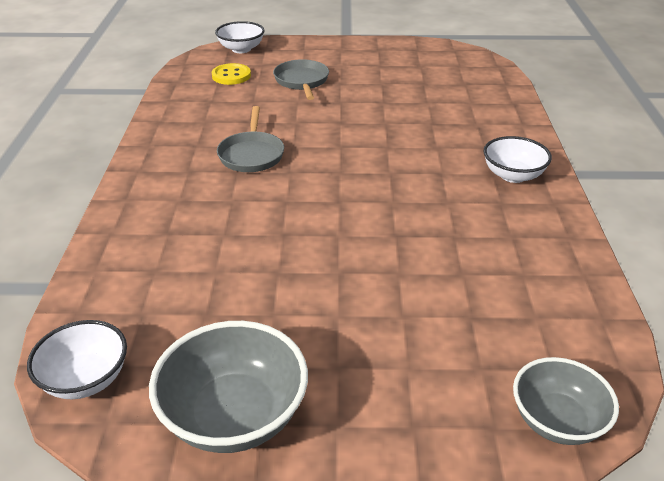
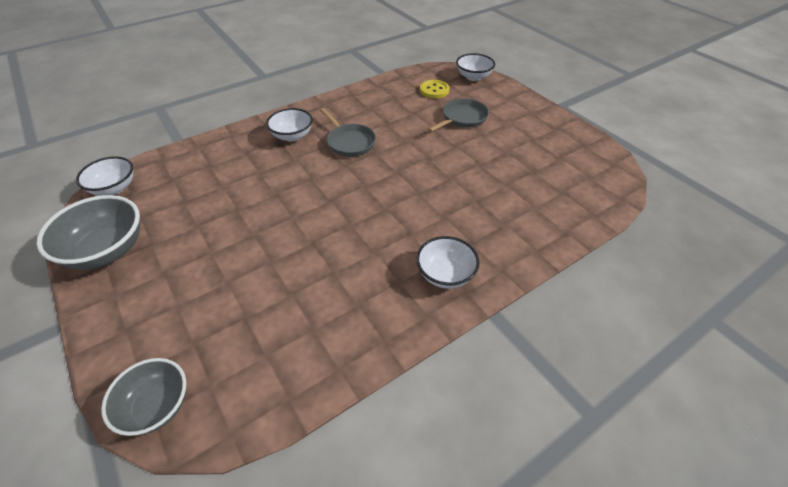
camera: 55 degrees right, 10 degrees up
(183, 187) = (292, 136): none -> white bowl
(251, 154) = (349, 142): grey pan -> grey pan turned 90 degrees counterclockwise

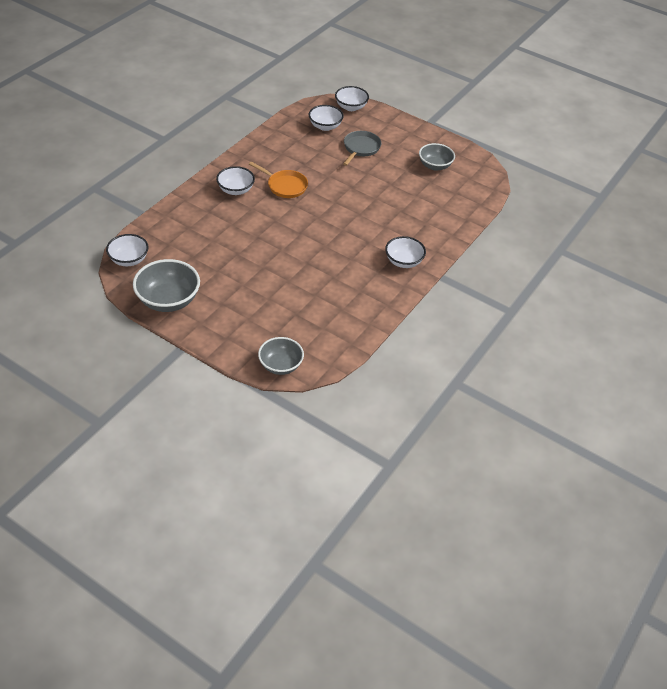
camera: 25 degrees left, 0 degrees up
(349, 142) = (285, 186): grey pan -> orange pan
(434, 90) = (325, 126): yellow button -> white bowl
(547, 153) = (435, 166): none -> grey bowl

